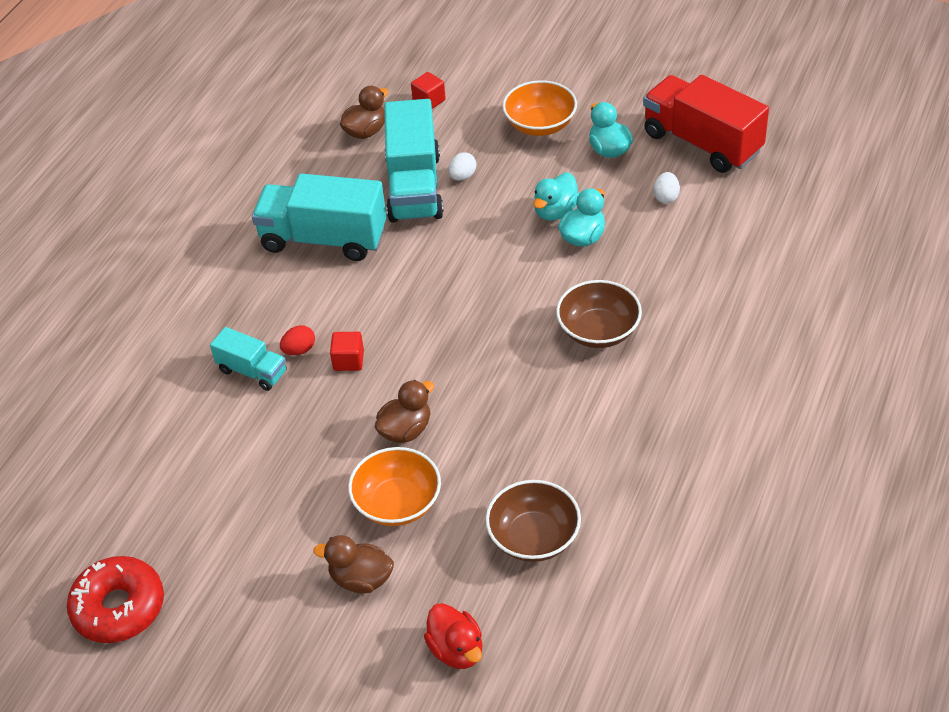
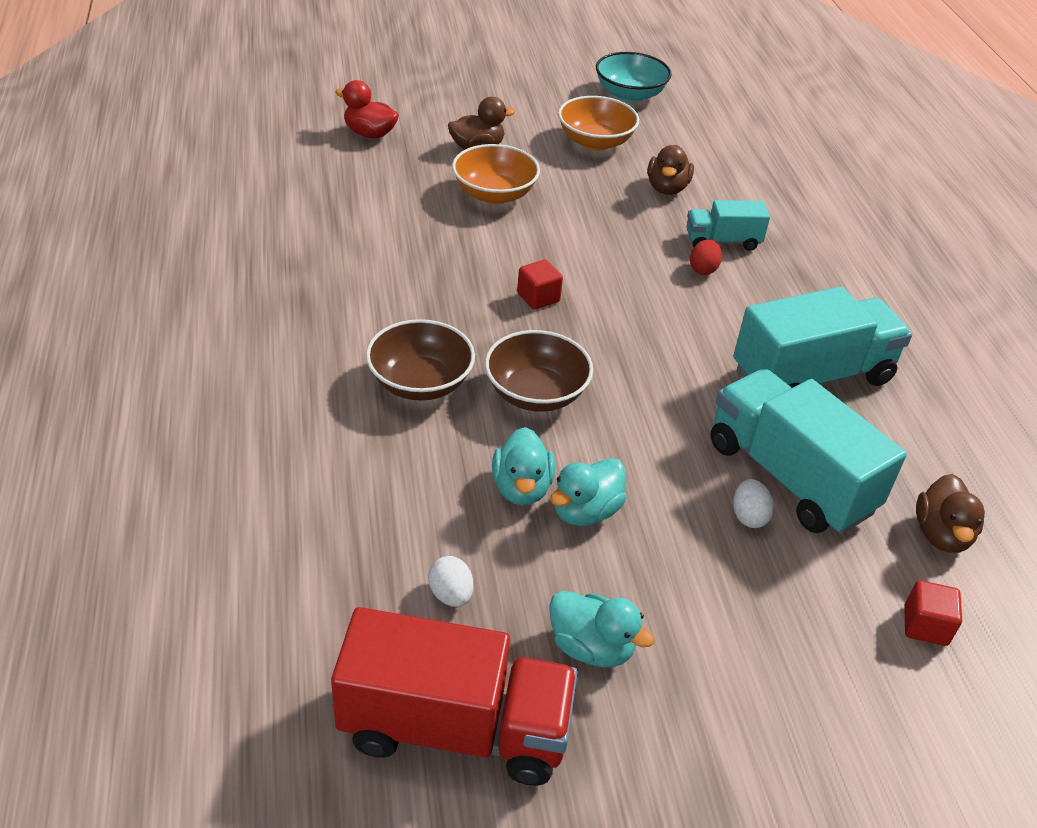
camera: 140 degrees right, 5 degrees down
(119, 607) = (629, 94): red donut -> turquoise bowl
(348, 360) = (648, 275): red cube -> red cube (538, 297)
(405, 430) = (538, 241): brown duck -> brown duck (667, 188)
(534, 537) = (359, 205): brown bowl -> brown bowl (536, 393)
(540, 125) = (730, 652): orange bowl -> orange bowl (595, 142)
(555, 211) = (585, 511): turquoise duck -> turquoise duck turned 135 degrees counterclockwise

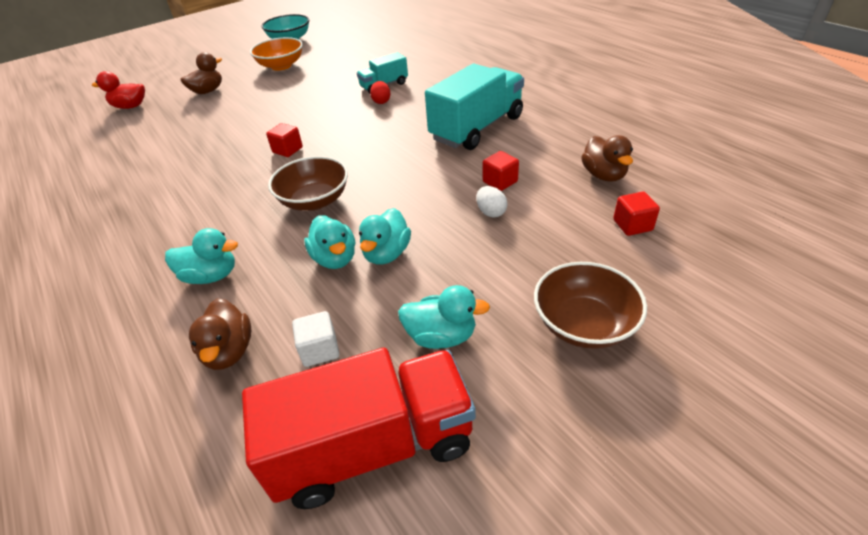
camera: 20 degrees left, 0 degrees up
(373, 442) = (211, 276): none -> turquoise duck
(420, 383) = (230, 226): brown bowl -> brown bowl (584, 324)
(451, 595) = (320, 350): white egg -> white cube
(494, 194) = (230, 109): orange bowl -> none
(667, 188) = (337, 73): brown duck -> brown duck (229, 351)
(789, 477) = (500, 182): turquoise truck -> red cube

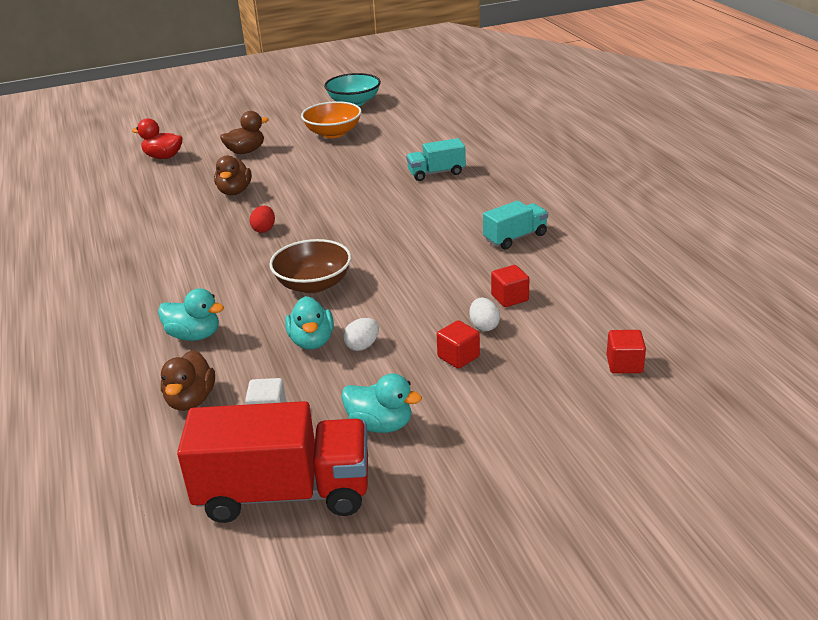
camera: 15 degrees right, 10 degrees down
(287, 150) = (306, 229): red cube -> red cube (458, 357)
(381, 101) = (425, 191): red egg -> red egg (264, 229)
(386, 254) = (362, 346): turquoise duck -> white egg
(477, 128) = (515, 237): turquoise truck -> turquoise truck, size x0.53
(584, 324) = (518, 441): brown bowl -> none
(603, 175) = (625, 310): brown duck -> brown duck (234, 191)

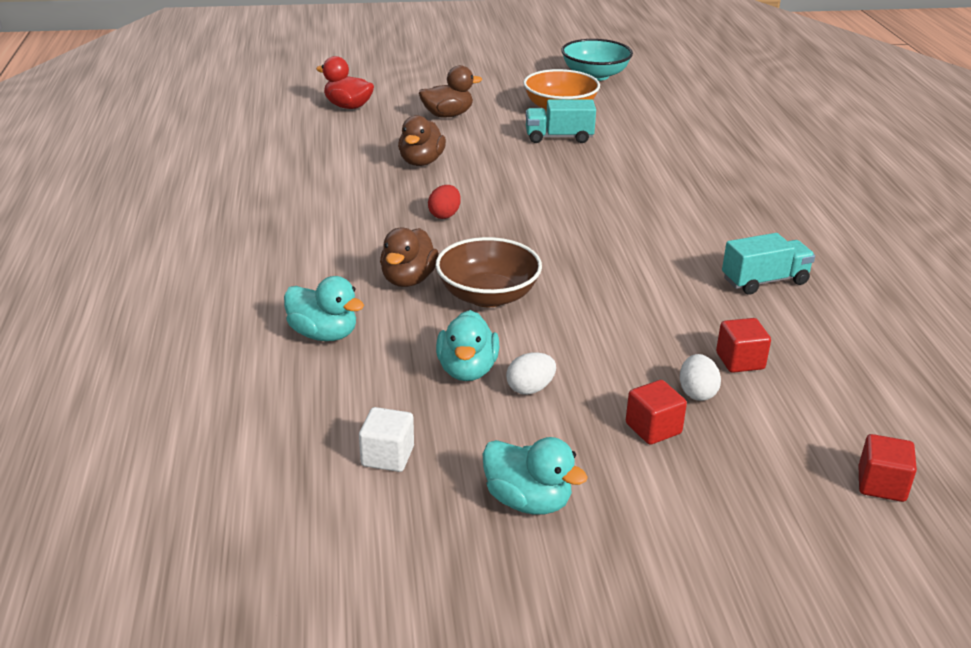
camera: 10 degrees right, 0 degrees up
(191, 400) = (297, 417): brown duck -> brown duck (408, 280)
(284, 493) = (380, 569): red truck -> none
(436, 173) = (679, 179): turquoise truck -> turquoise truck (559, 137)

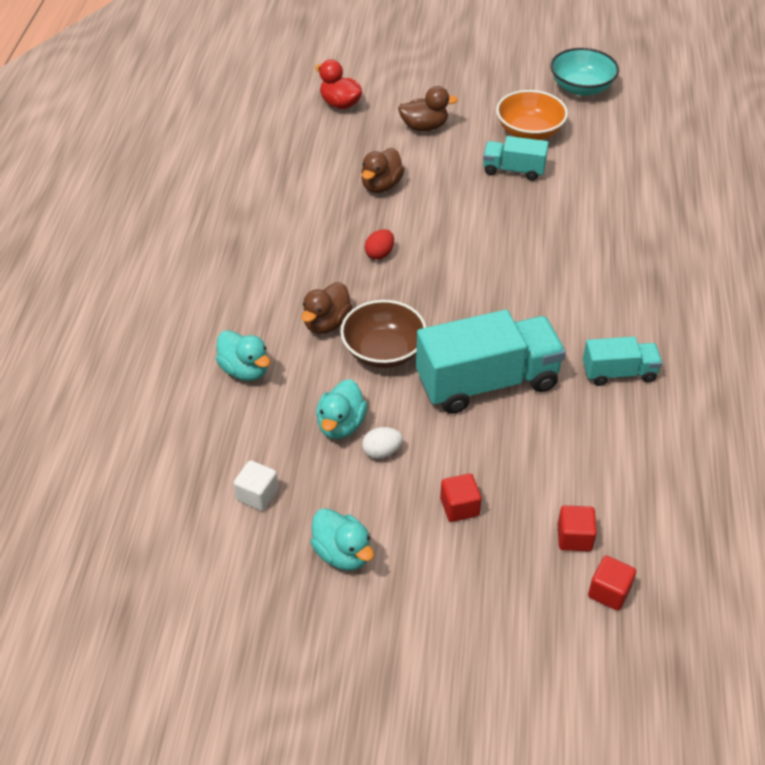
camera: 15 degrees right, 15 degrees up
(623, 308) = (487, 382): none -> turquoise truck
(697, 393) = (508, 479): white egg -> none
(740, 361) = (557, 454): red cube -> red cube (574, 537)

